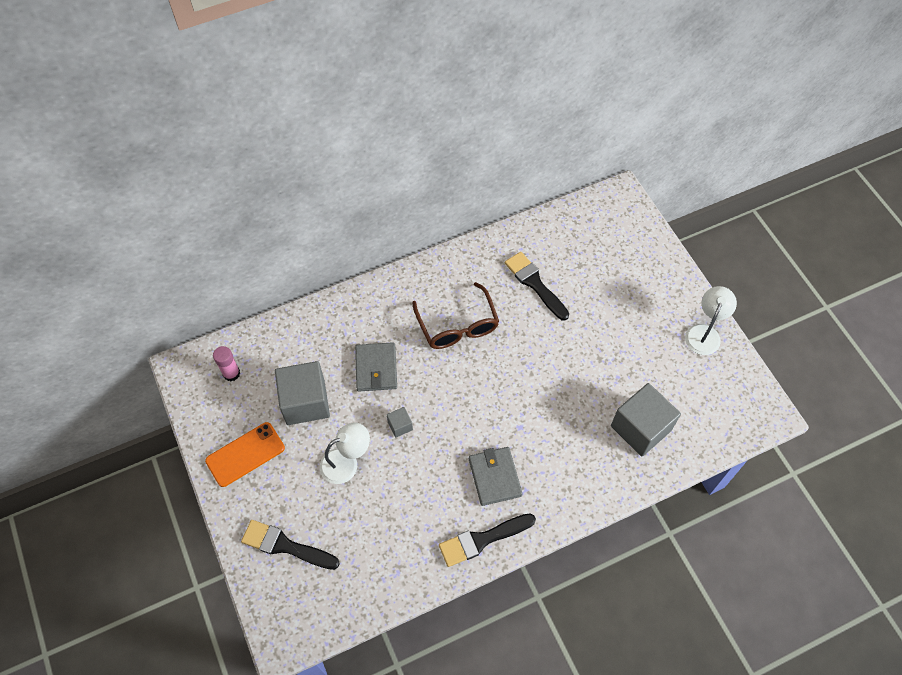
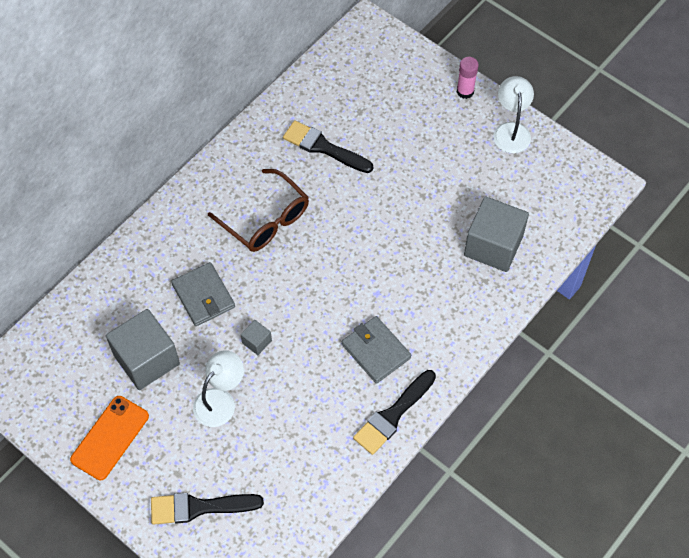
camera: 25 degrees left, 0 degrees up
(231, 373) = (51, 364): pink glue stick -> pink glue stick (465, 91)

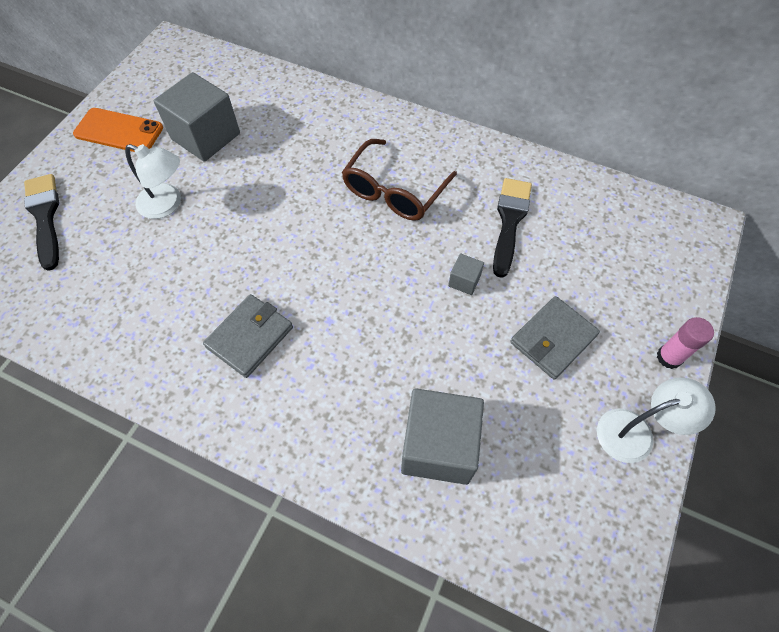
camera: 75 degrees right, 0 degrees up
(203, 296) = (286, 161): grey wallet -> grey wallet (553, 339)
(257, 342) = (241, 219): grey cube -> grey cube (464, 281)
(393, 415) = (165, 375): black brush -> none

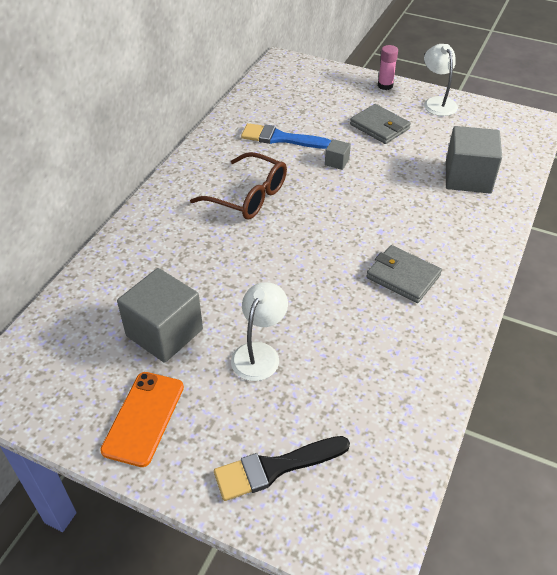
camera: 90 degrees left, 15 degrees down
(509, 221) = (281, 138): black brush -> blue brush

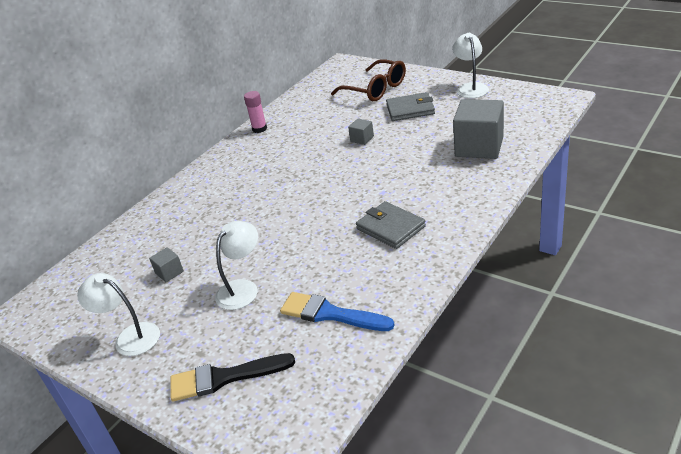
camera: 15 degrees right, 10 degrees down
(144, 418) = (130, 336): orange phone -> white lamp
(164, 332) = (169, 272): grey cube -> grey cube, size x0.44
(248, 196) = (275, 168): brown glasses -> brown glasses (375, 89)
(281, 138) = (319, 123): blue brush -> blue brush (330, 314)
(379, 127) = (410, 109): grey wallet -> grey wallet turned 60 degrees counterclockwise
(385, 86) = (427, 77): pink glue stick -> pink glue stick (259, 129)

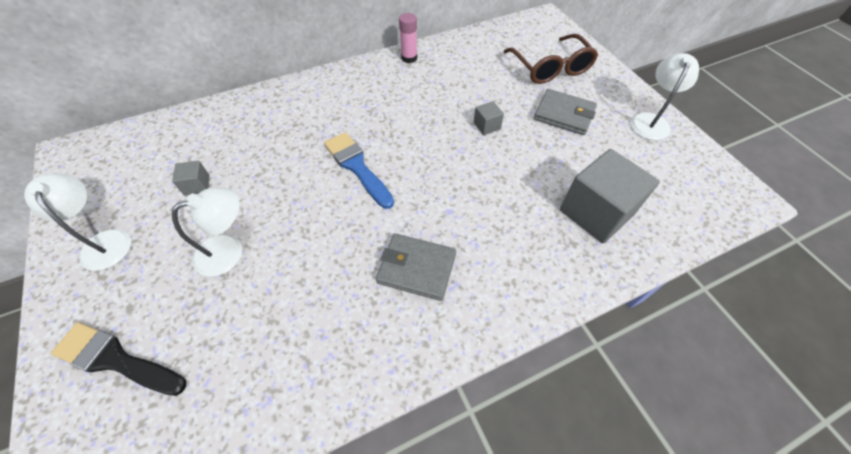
camera: 25 degrees right, 20 degrees up
(330, 314) = (265, 349): blue brush -> blue brush (357, 167)
(391, 228) = (417, 268): grey wallet -> grey wallet turned 60 degrees counterclockwise

